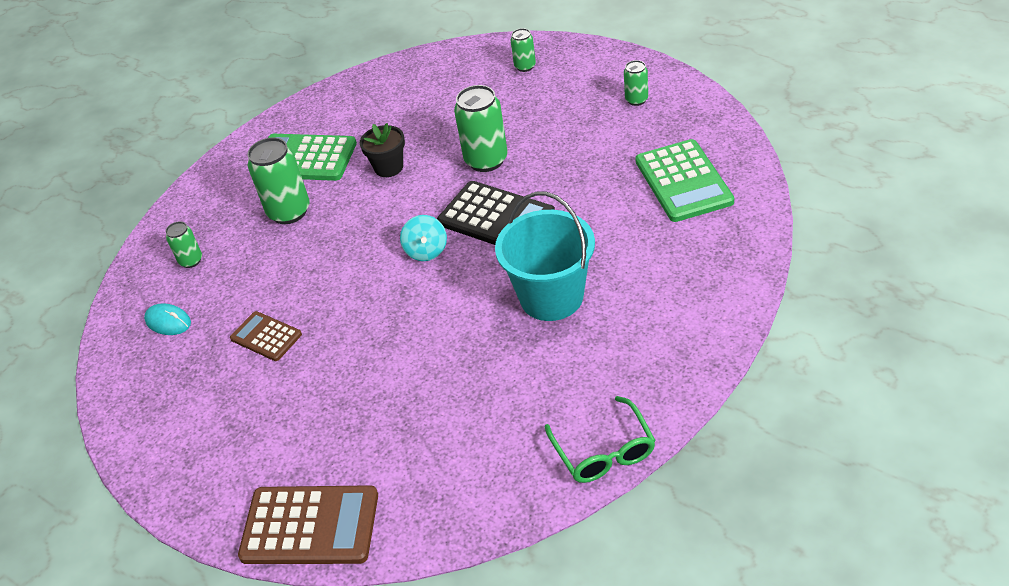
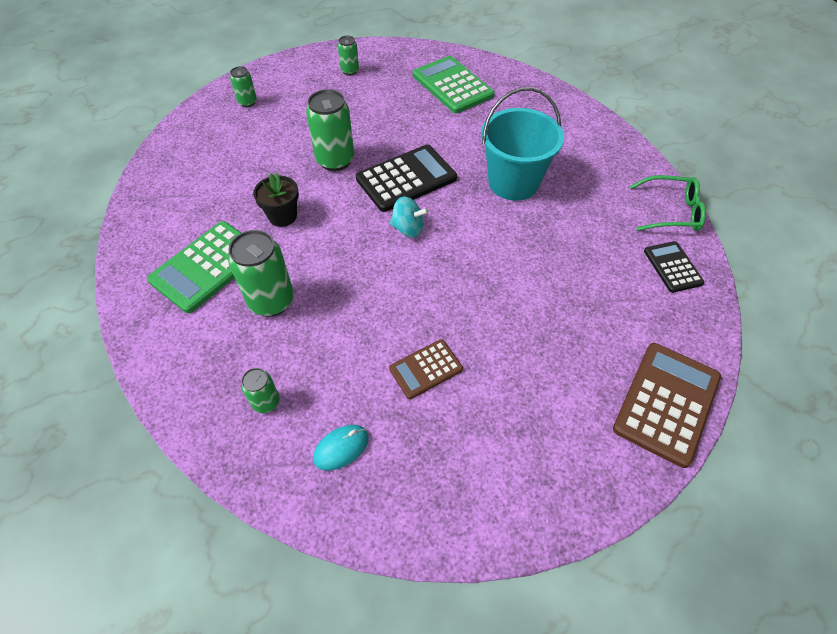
camera: 70 degrees left, 10 degrees up
(507, 479) = (673, 267): none -> black calculator
(683, 181) = (452, 85): green calculator -> green calculator turned 135 degrees counterclockwise

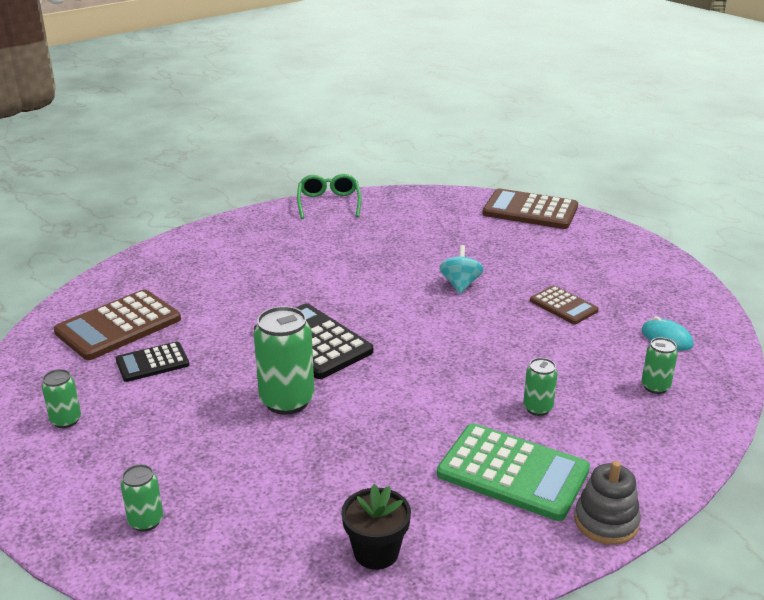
camera: 100 degrees left, 25 degrees down
(133, 306) = (606, 522): none -> grey stacking toy
(271, 301) = (537, 408): green can -> green can, size x0.54
(282, 216) = (404, 426): black flower pot -> black flower pot (376, 552)
(408, 229) = (395, 332): turquoise spinning top -> turquoise spinning top (460, 284)
(452, 85) = (118, 326): green calculator -> brown calculator
(513, 182) = (305, 276): turquoise bucket -> none
(673, 267) = (396, 204): black calculator -> black calculator (152, 362)

